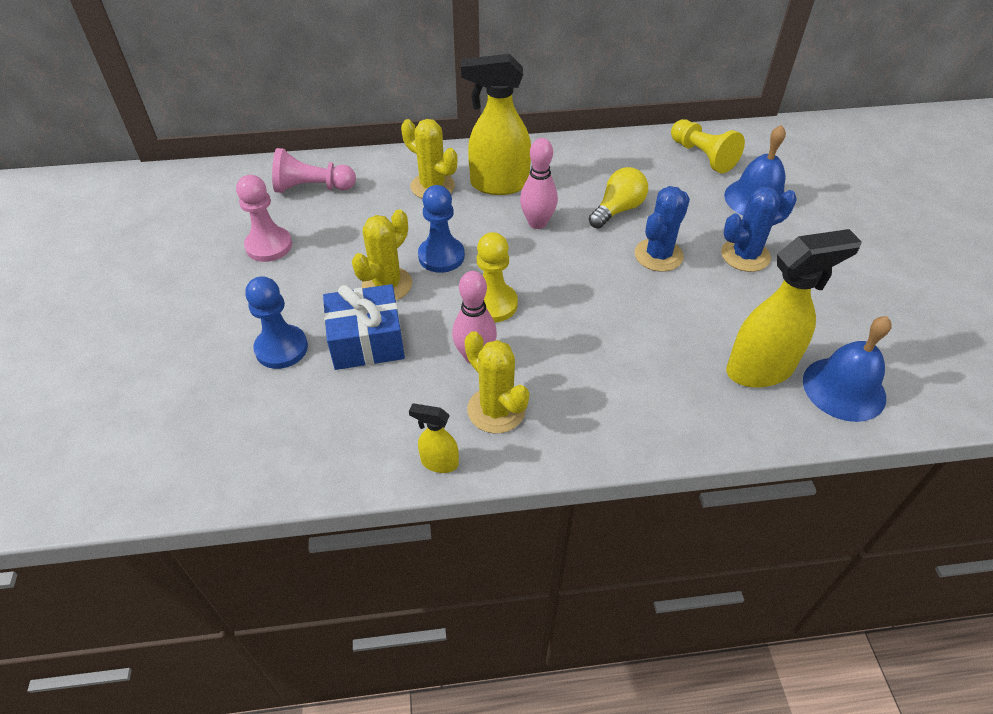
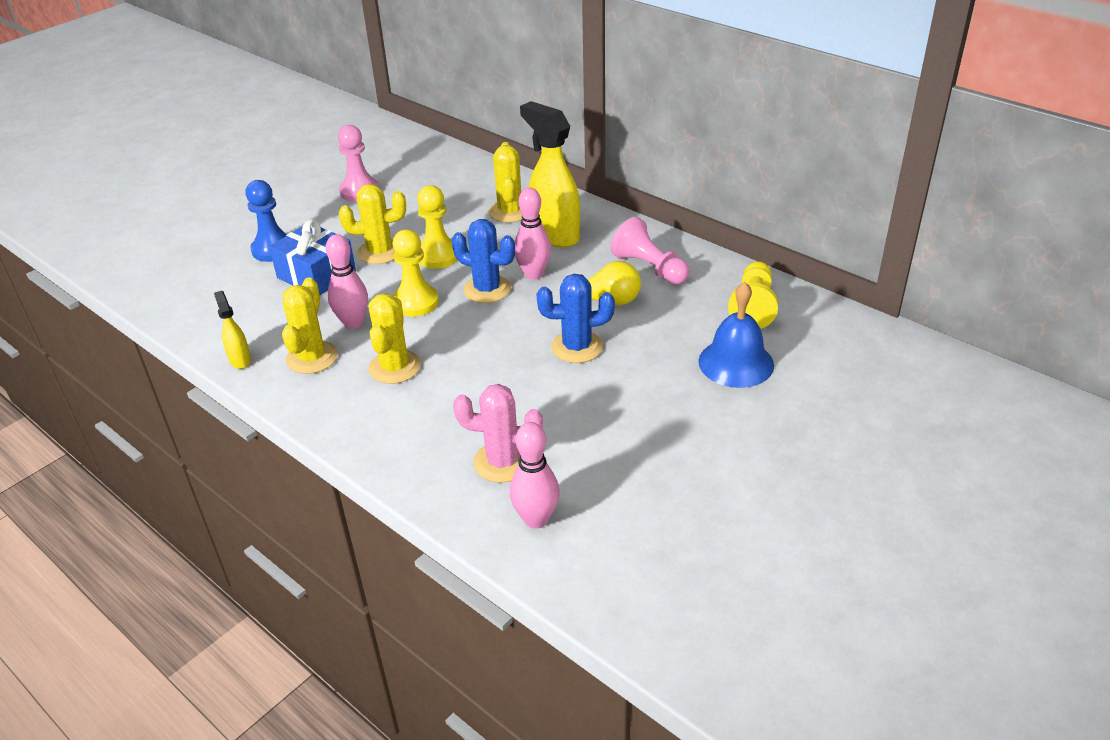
camera: 50 degrees right, 10 degrees down
(312, 188) = (439, 171): pink pawn -> pink pawn (649, 268)
(441, 256) = (438, 256): blue pawn -> yellow pawn
(572, 365) = (394, 367): none -> yellow cactus
(745, 255) = (642, 391): blue cactus -> blue cactus (487, 289)
(760, 369) = (502, 462): yellow spray bottle -> pink cactus
(844, 388) = (536, 519): blue bell -> pink bowling pin

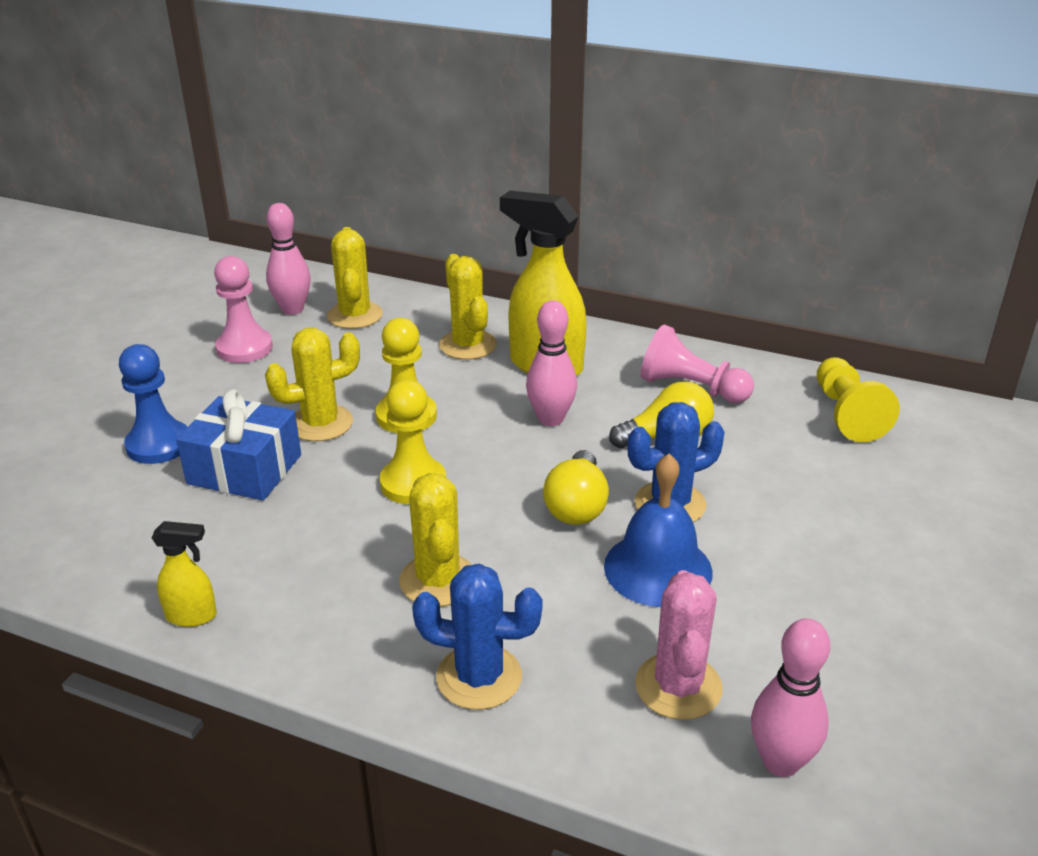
camera: 20 degrees left, 5 degrees down
(240, 360) = (192, 616): yellow spray bottle -> yellow spray bottle turned 135 degrees clockwise
(312, 358) = (305, 591): yellow cactus -> yellow cactus (355, 315)
(353, 323) = (339, 528): pink bowling pin -> pink bowling pin (292, 309)
(487, 289) = (501, 449): blue cactus -> blue cactus (479, 677)
(502, 462) = (678, 686): pink cactus -> pink cactus turned 75 degrees counterclockwise
(513, 336) = (577, 506): none -> yellow light bulb
(736, 363) = (878, 487): blue bell -> blue bell (658, 568)

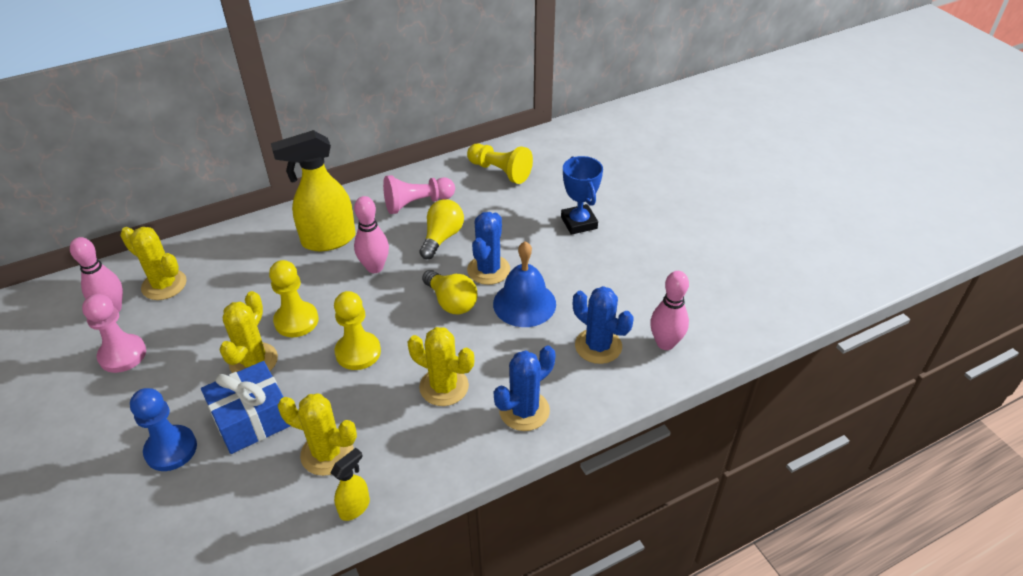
camera: 50 degrees left, 10 degrees up
(468, 345) = (266, 257): yellow cactus -> yellow cactus (327, 453)
(678, 686) = (598, 346): pink cactus -> blue cactus
(873, 533) = (579, 223): none -> blue trophy

